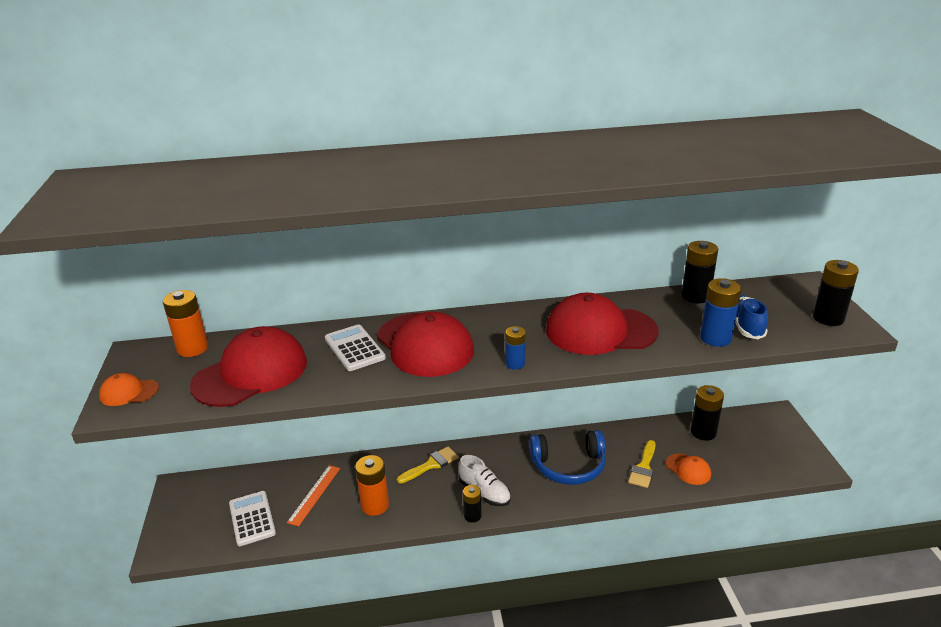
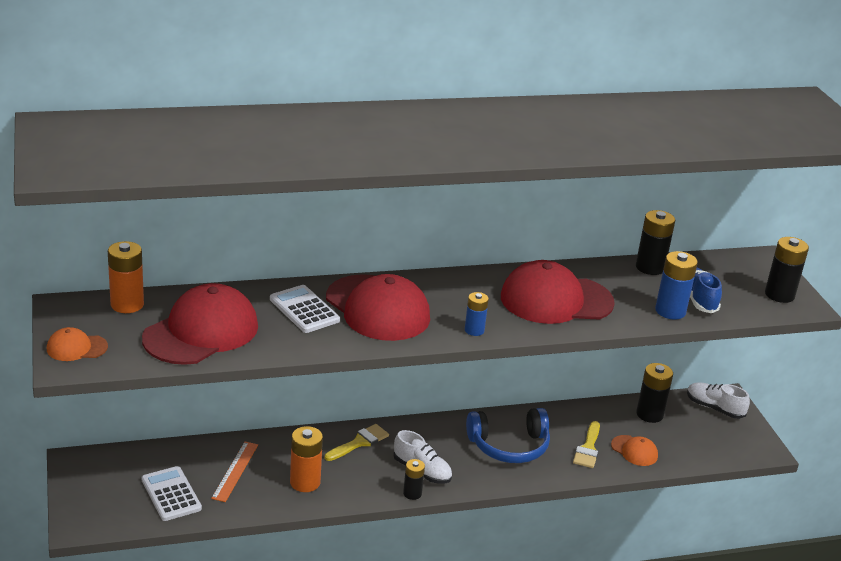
camera: 10 degrees left, 0 degrees up
(765, 425) = (714, 408): none -> white shoe

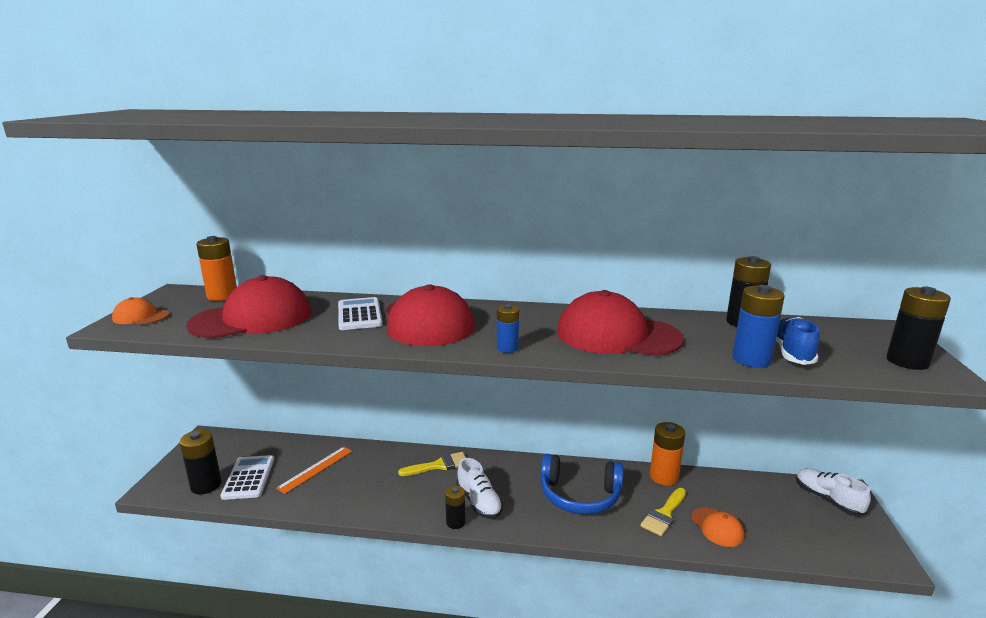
camera: 25 degrees right, 10 degrees down
(305, 482) = (365, 491): orange battery -> orange battery (664, 477)
(649, 414) = (747, 492): black battery -> black battery (206, 485)

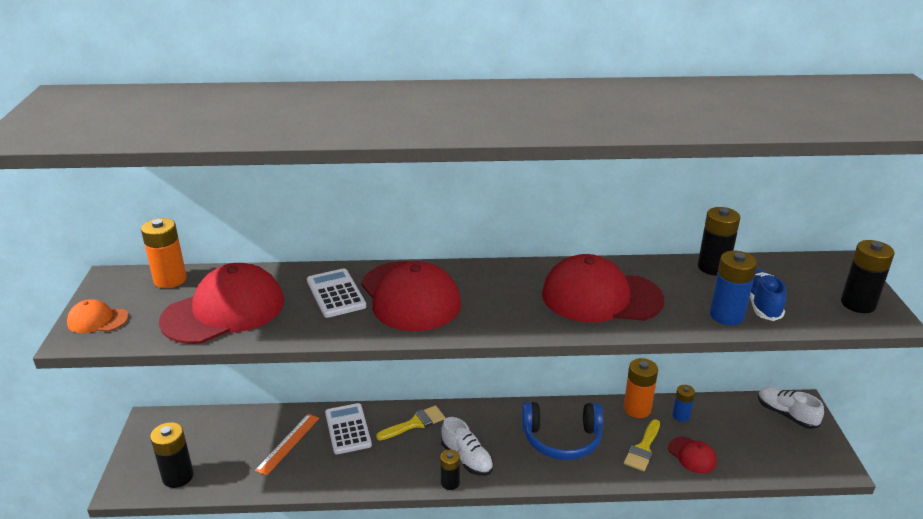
camera: 10 degrees left, 10 degrees up
(248, 478) = (220, 462): white calculator -> white calculator (348, 429)
(507, 348) = (502, 325): blue battery -> blue battery (681, 416)
(717, 527) = (692, 455): orange cap -> red cap

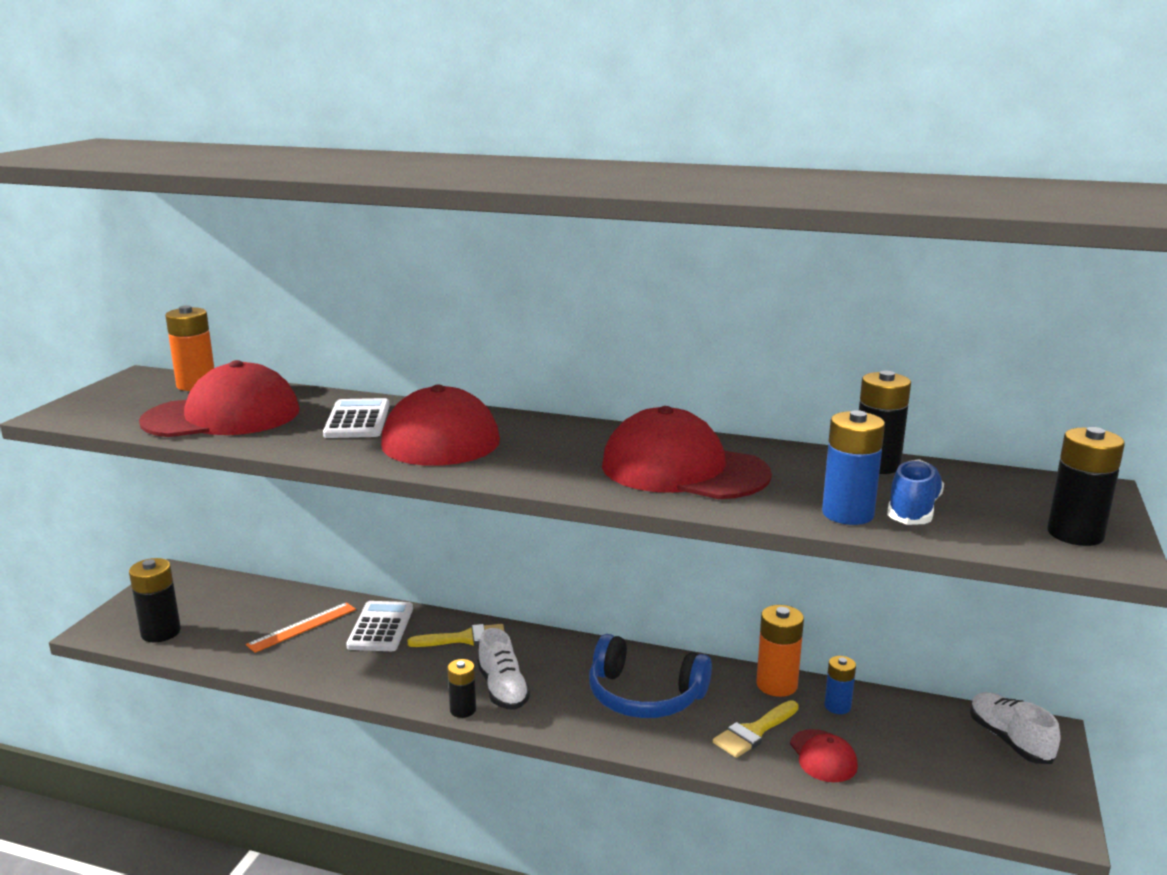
camera: 20 degrees right, 10 degrees down
(97, 320) = (91, 405): orange cap -> none

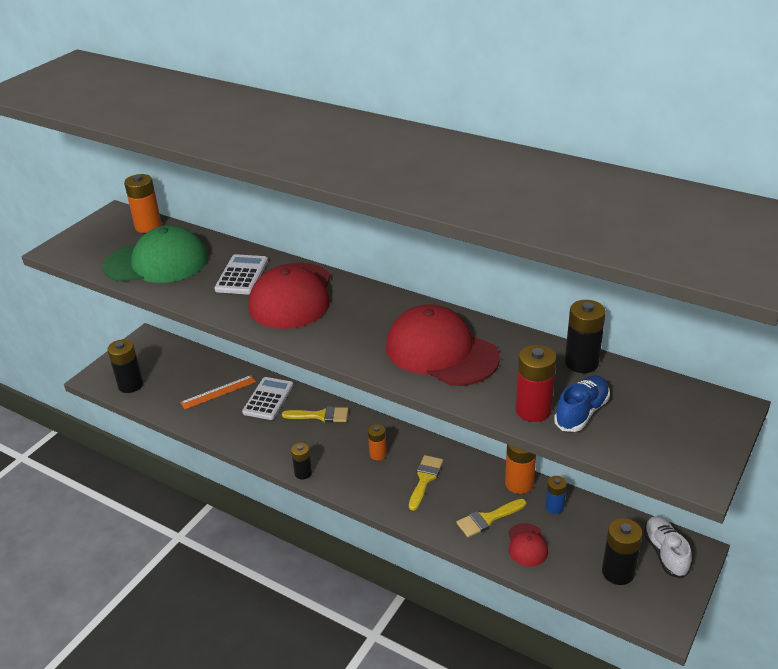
camera: 15 degrees right, 15 degrees up
(222, 416) = (157, 262): red cap -> green cap
(503, 689) = (333, 460): white shoe -> none
(565, 674) = (378, 454): none -> orange battery
(644, 695) = (425, 479): blue headphones -> yellow brush
(847, 514) = (533, 410): blue battery -> red battery
(1075, 534) = (685, 451): black battery -> black battery (618, 572)

